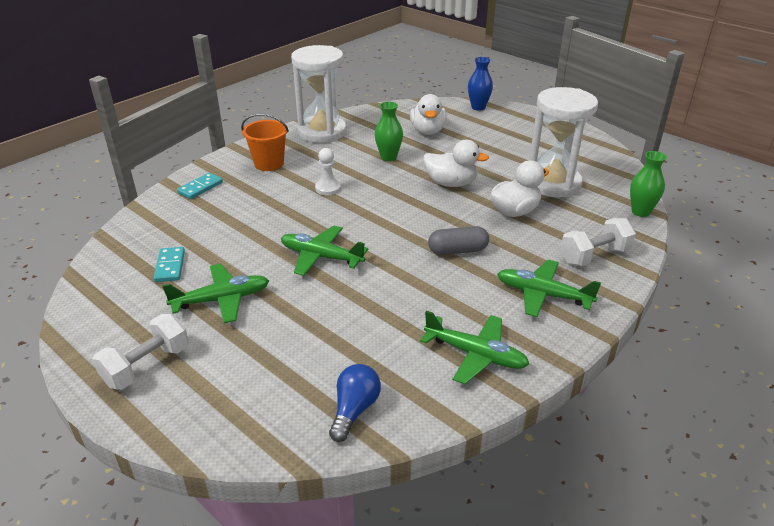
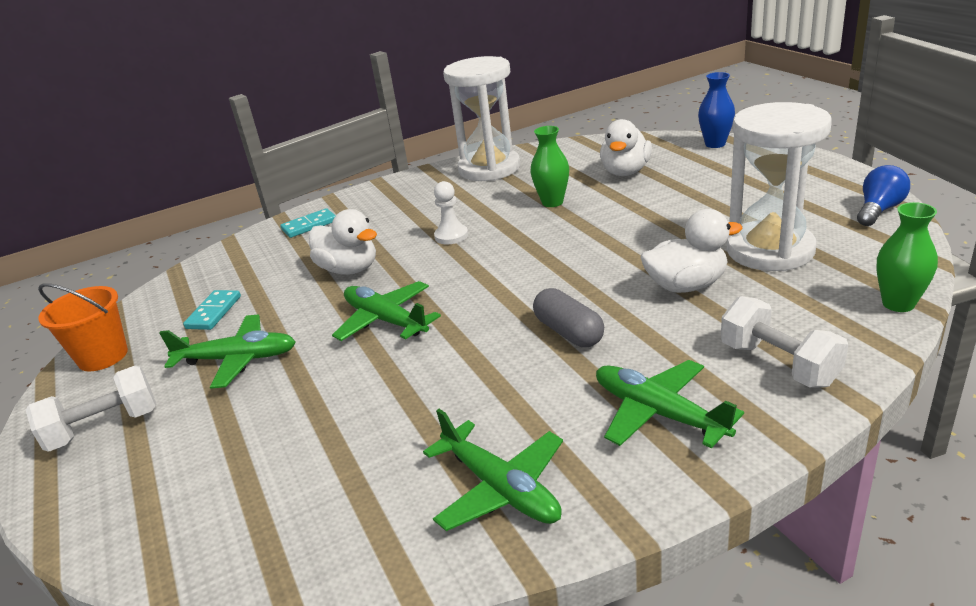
camera: 25 degrees right, 5 degrees down
(269, 163) = (402, 202): orange bucket -> orange bucket (103, 356)
(354, 409) = (286, 536): blue light bulb -> blue light bulb (879, 210)
(451, 183) = (615, 240): white duck -> white duck (349, 269)
(457, 250) = (568, 332): grey capsule -> grey capsule turned 45 degrees clockwise
(594, 256) = (778, 364): white dumbbell -> white dumbbell turned 60 degrees clockwise

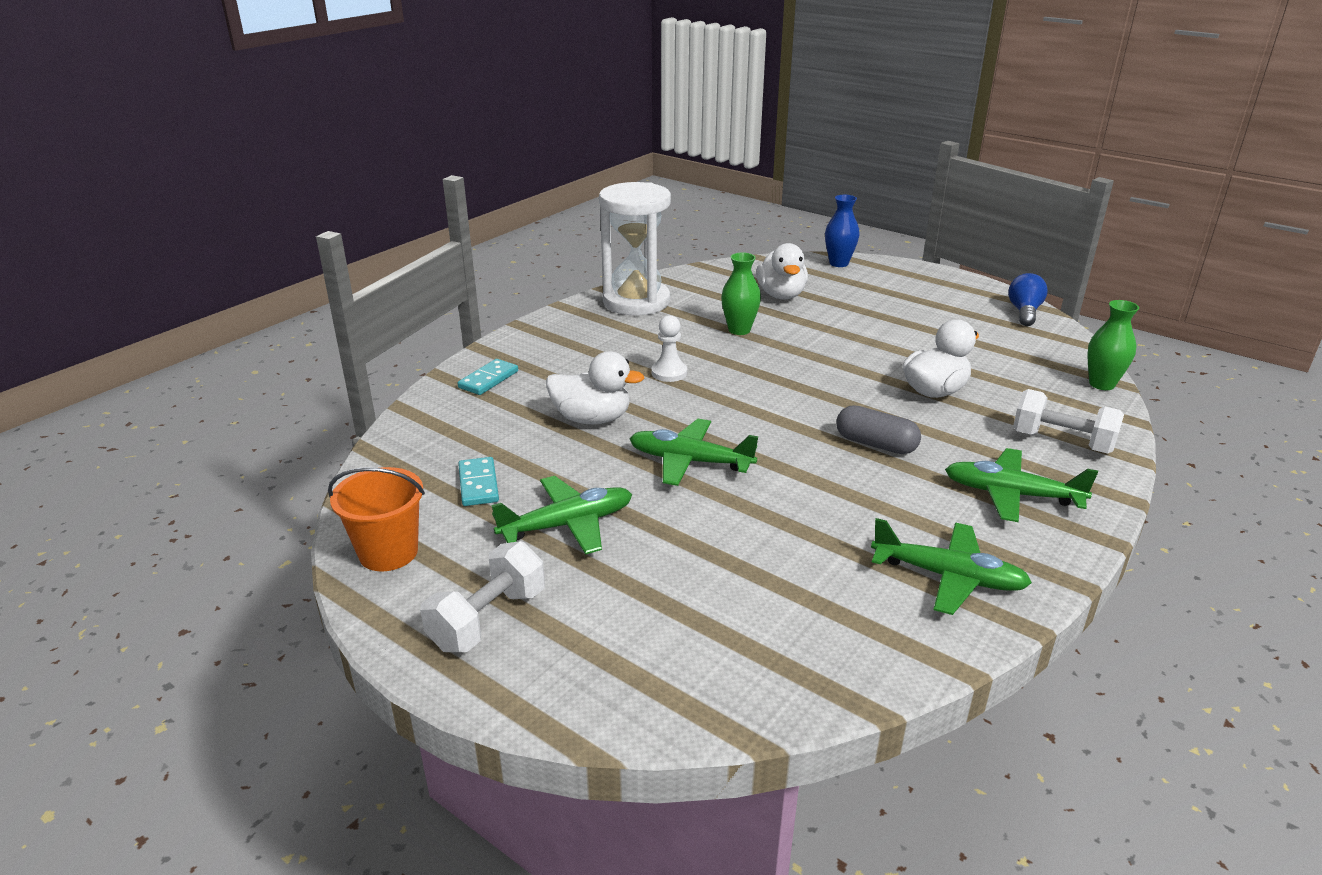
camera: 30 degrees left, 0 degrees up
(770, 250) = (973, 354): white hourglass -> none

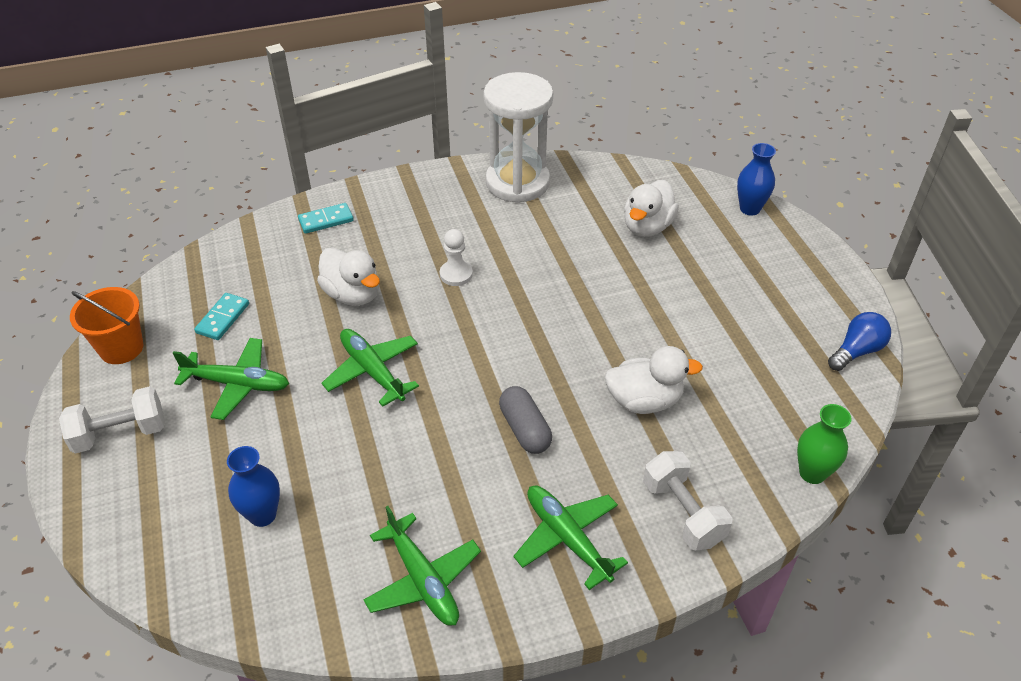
camera: 35 degrees right, 15 degrees up
(739, 330) = (563, 252): green vase -> none
(739, 606) = (262, 515): none -> blue vase

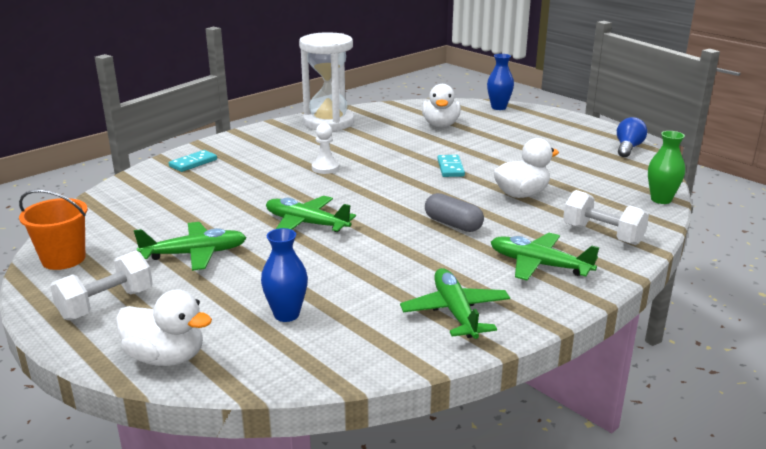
camera: 25 degrees left, 20 degrees down
(222, 318) = (148, 225): turquoise domino -> turquoise domino (450, 168)
(352, 294) = (252, 192): white duck -> white duck (166, 357)
(423, 580) = (455, 312): green plane -> green plane turned 135 degrees counterclockwise

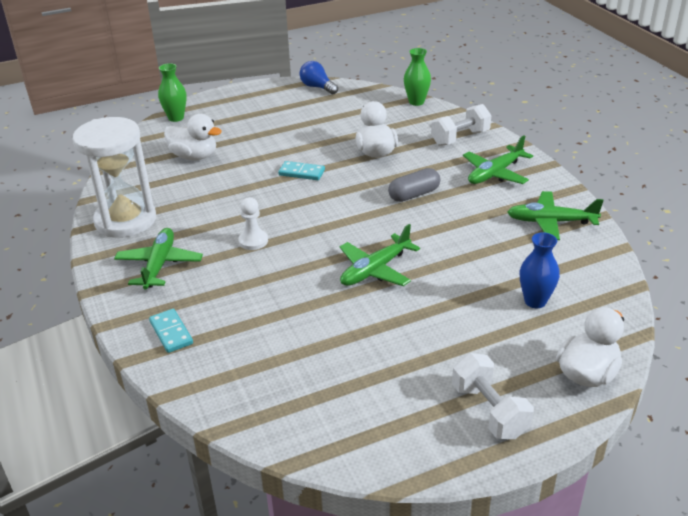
camera: 70 degrees left, 10 degrees up
(63, 259) = (380, 446): orange bucket -> none
(195, 254) = (408, 346): green plane -> green plane (159, 265)
(498, 107) = (176, 118): blue vase -> green vase

